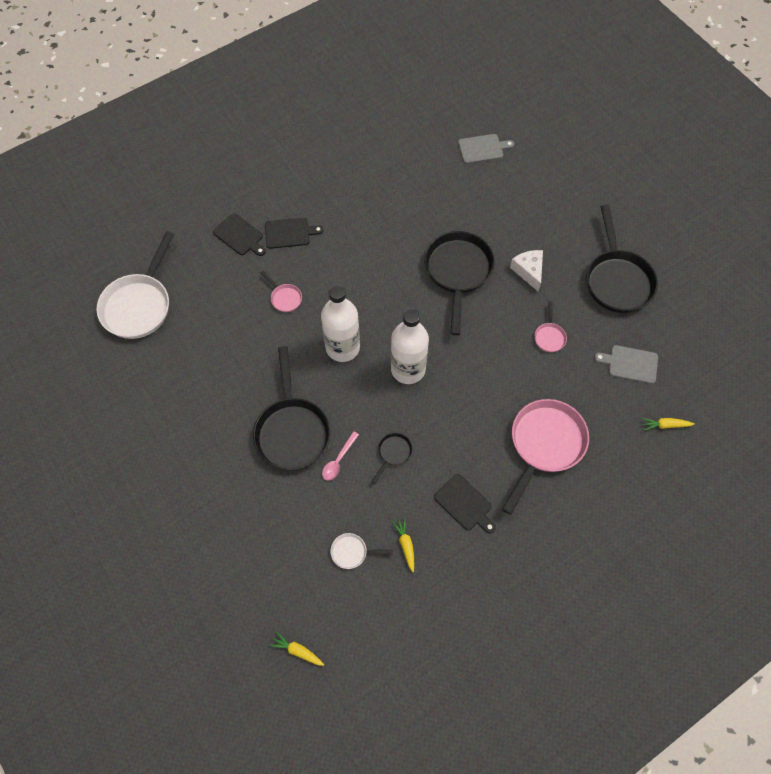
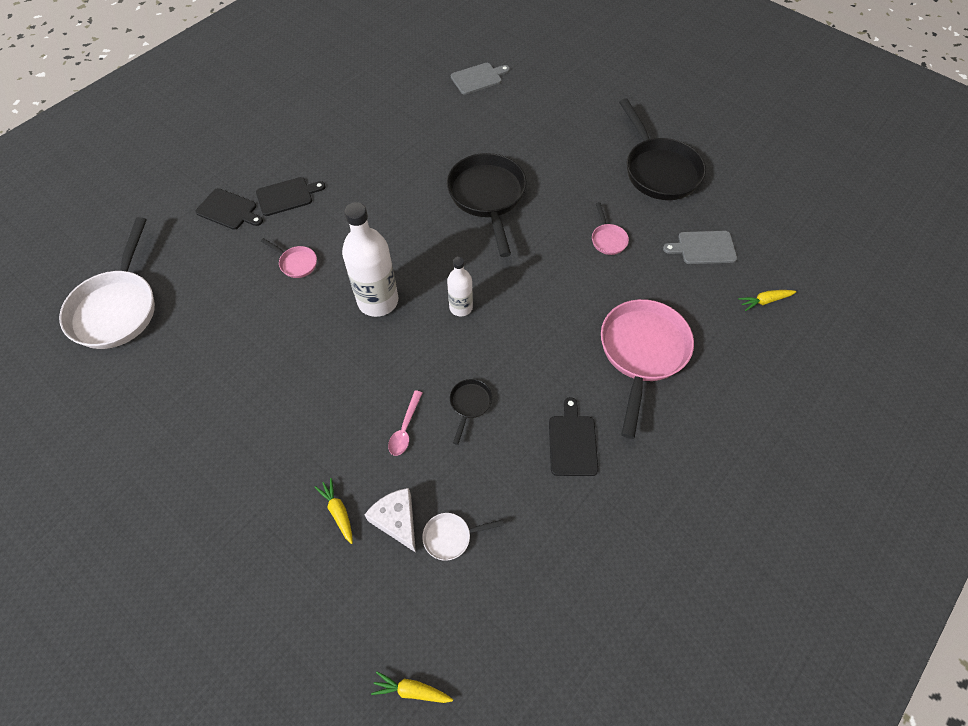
camera: 15 degrees left, 5 degrees down
(292, 431) = (339, 408): black pan -> none
(405, 544) = (515, 509): yellow carrot -> yellow carrot (338, 511)
(408, 369) = (461, 307): white bottle -> white bottle, size x0.57
(464, 504) = (572, 442): black cutting board -> black cutting board turned 120 degrees counterclockwise
(528, 271) = (563, 180): white cheese -> white cheese (397, 520)

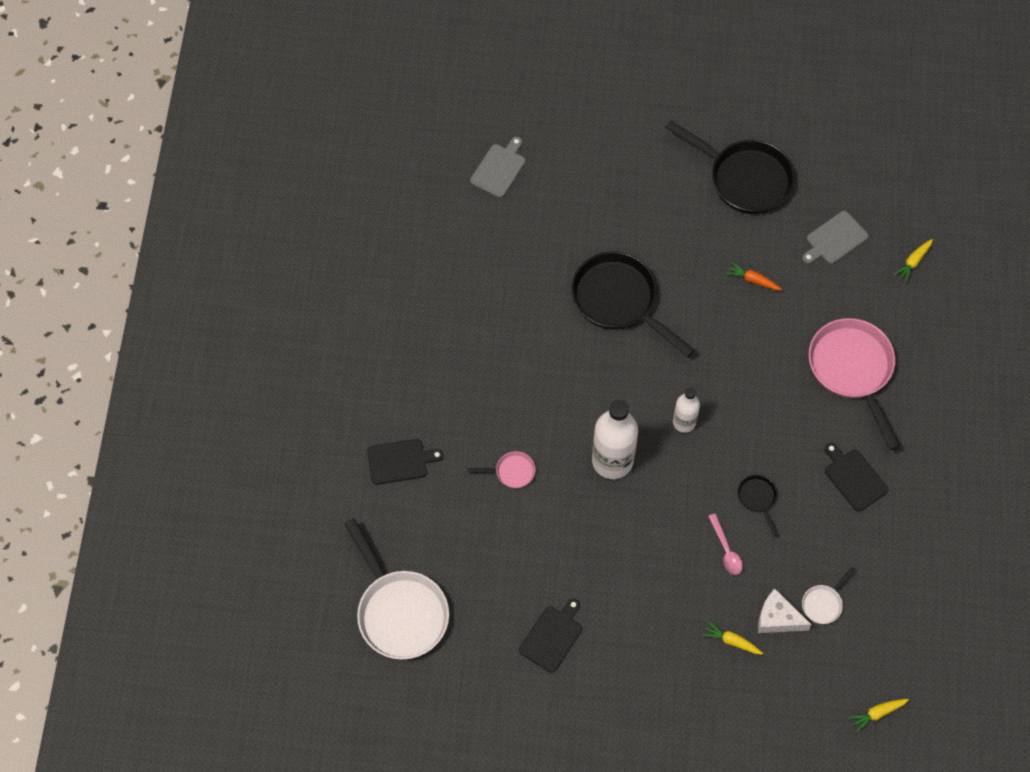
camera: 35 degrees left, 5 degrees up
(287, 196) = (439, 413): black cutting board -> black cutting board (552, 636)
(608, 239) = (752, 280): pink pan -> orange carrot

